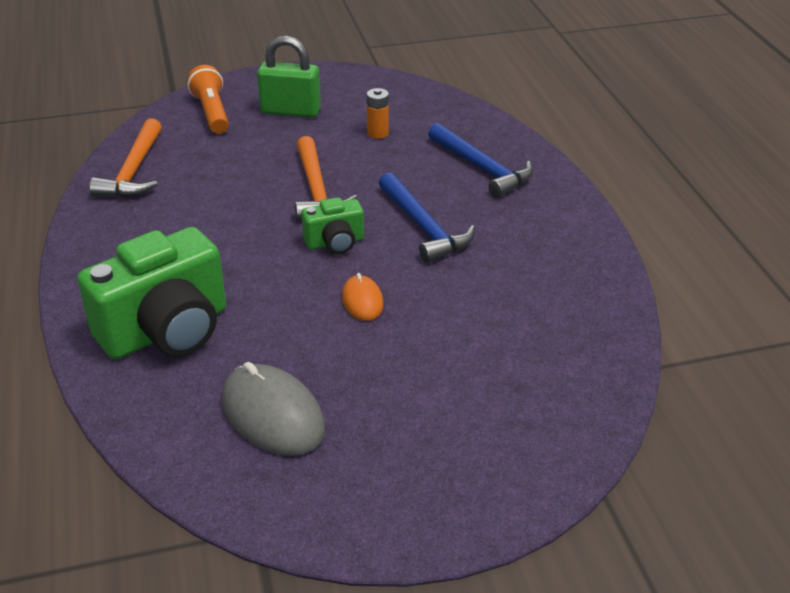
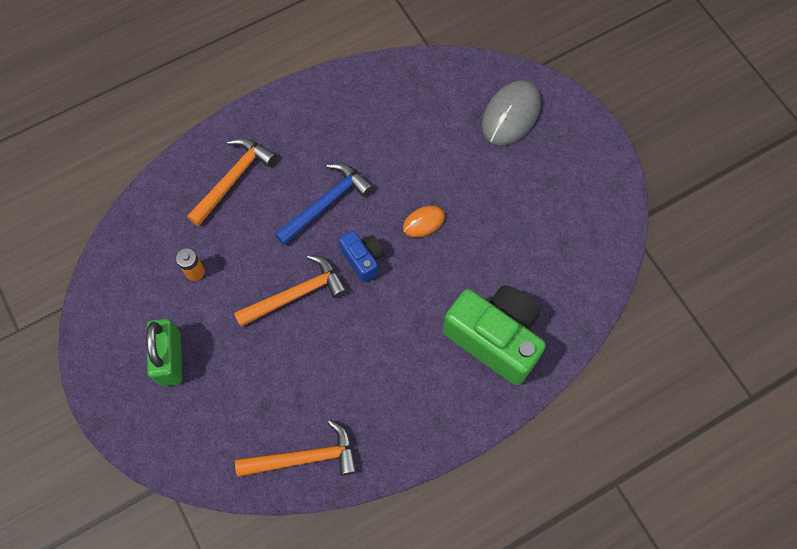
camera: 105 degrees left, 30 degrees up
(212, 112) = (187, 431): orange flashlight -> none
(272, 414) = (546, 243): grey mouse -> grey mouse (511, 115)
(335, 243) = (363, 259): green camera -> blue camera
(482, 168) = (233, 179): blue hammer -> orange hammer

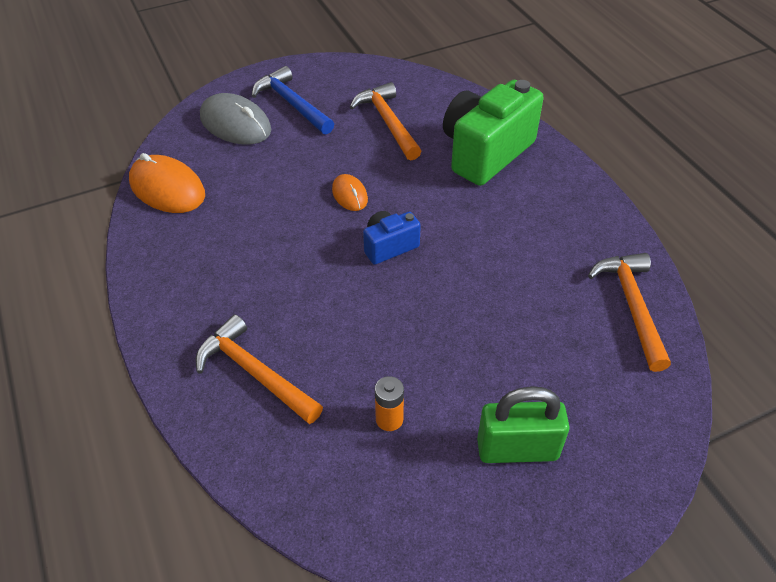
camera: 85 degrees left, 20 degrees down
(296, 294) = (429, 309): orange hammer -> orange hammer (387, 122)
(326, 203) = (310, 276): blue hammer -> blue hammer (292, 104)
(418, 80) = (167, 188): none -> orange mouse

